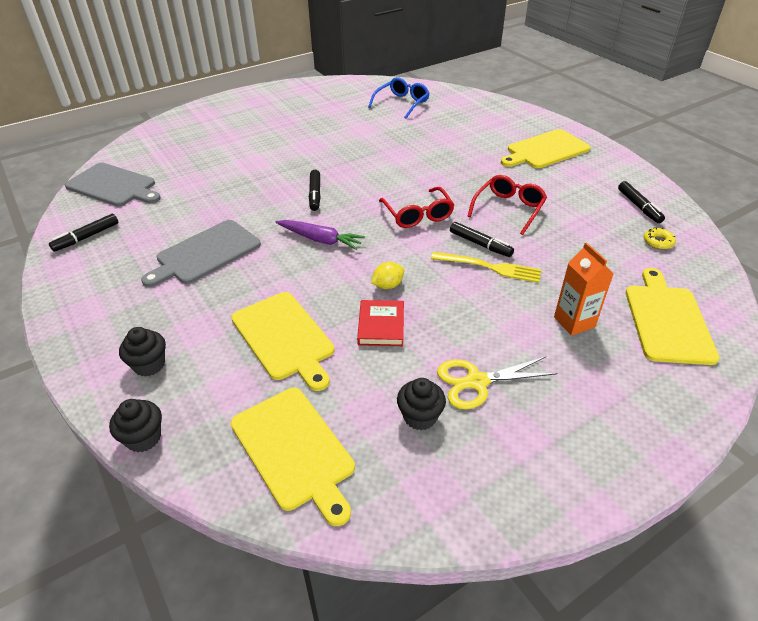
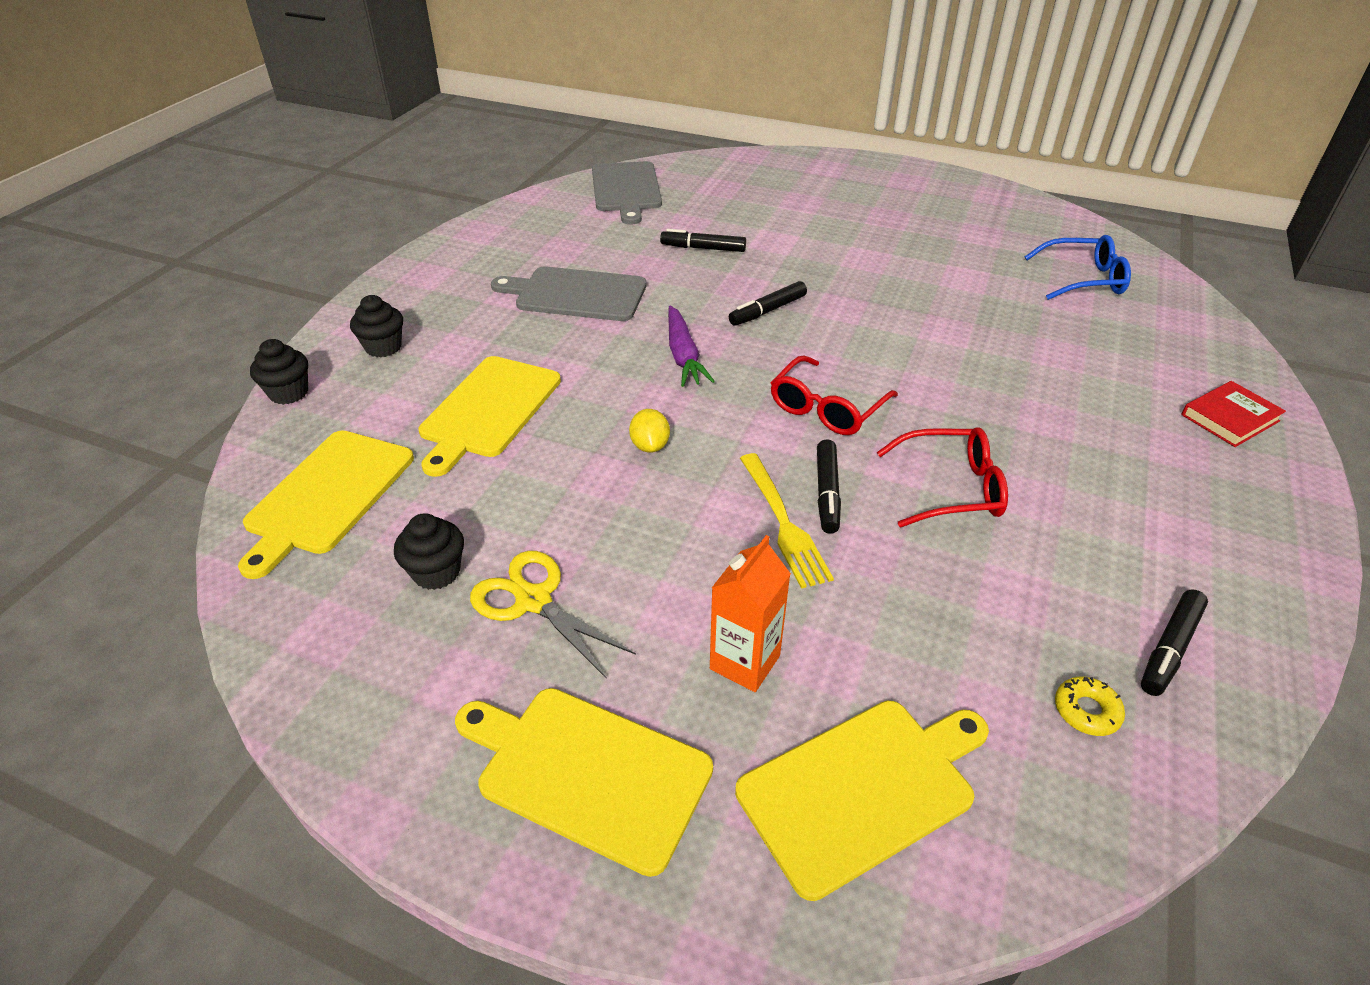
camera: 55 degrees right, 0 degrees up
(86, 237) = (531, 220): black marker -> black marker (703, 248)
(381, 326) = (569, 473): red book -> red book (1229, 418)
(387, 285) = (650, 446): yellow lemon -> yellow lemon turned 60 degrees clockwise
(545, 150) = (1181, 467): yellow cutting board -> yellow cutting board (587, 772)

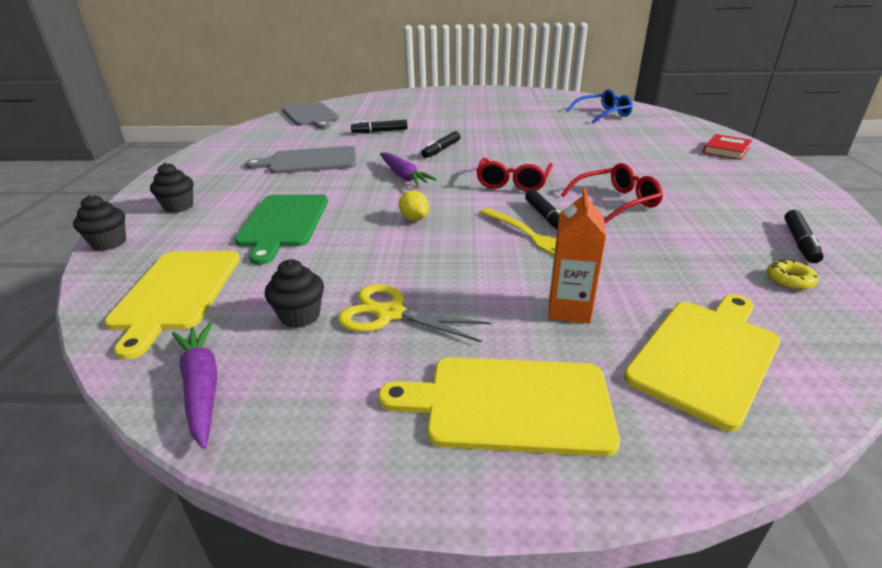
camera: 20 degrees left, 10 degrees down
(301, 640) = (202, 387): none -> purple carrot
(488, 410) = (283, 223): yellow cutting board -> green cutting board

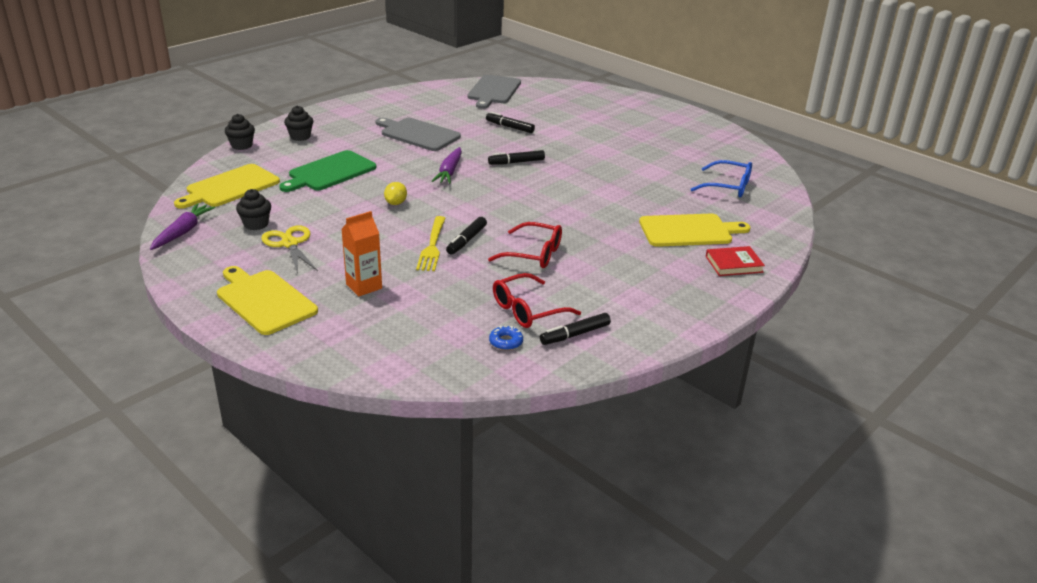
camera: 40 degrees right, 0 degrees up
(513, 182) = (503, 209): red glasses -> red glasses (527, 310)
(706, 355) = (374, 336): yellow cutting board -> yellow cutting board (689, 231)
(789, 280) = (506, 342): yellow donut -> blue donut

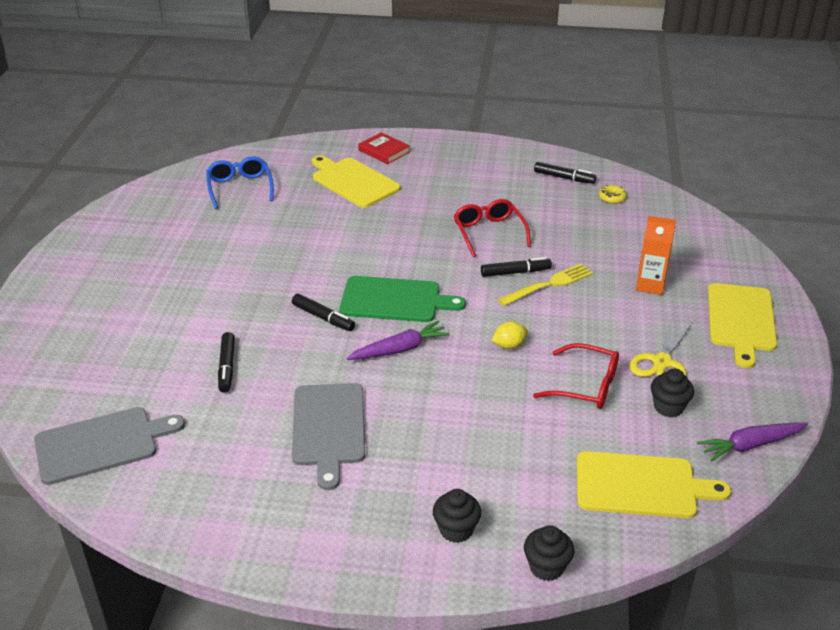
camera: 125 degrees left, 5 degrees up
(329, 172) = (509, 433): green cutting board -> green cutting board (395, 300)
(506, 342) = (612, 198): blue donut -> yellow donut
(527, 310) = (565, 204): red glasses -> red glasses (586, 386)

